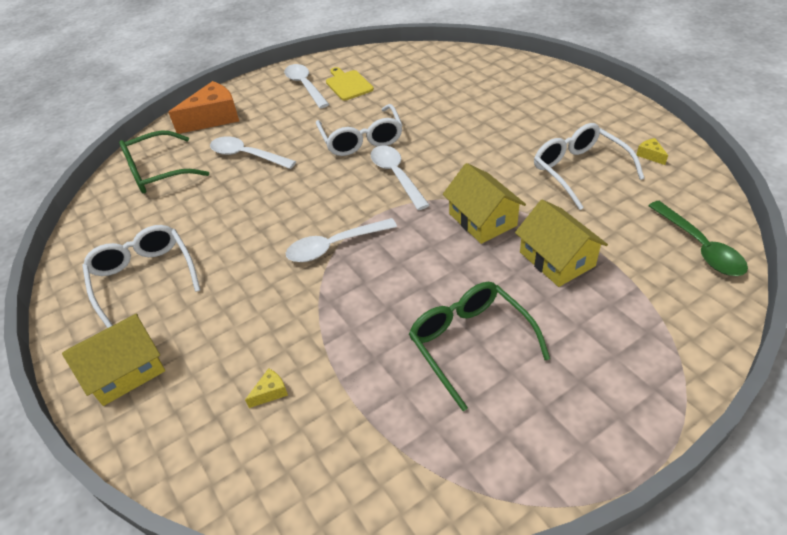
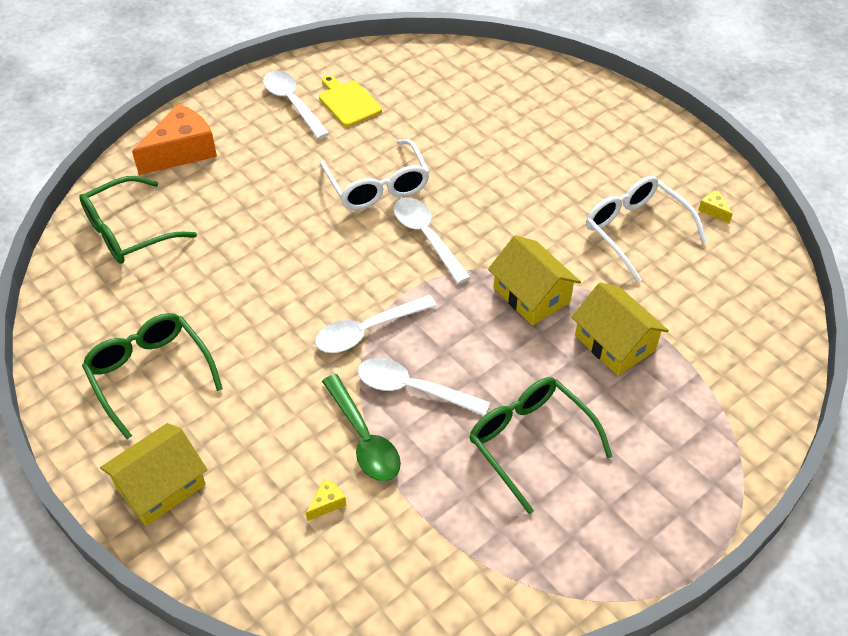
camera: 10 degrees left, 5 degrees up
(143, 277) = (149, 374): white glasses -> green glasses
(247, 155) = (238, 208): white spoon -> white spoon (413, 389)
(699, 246) = (762, 326): green spoon -> green spoon (363, 438)

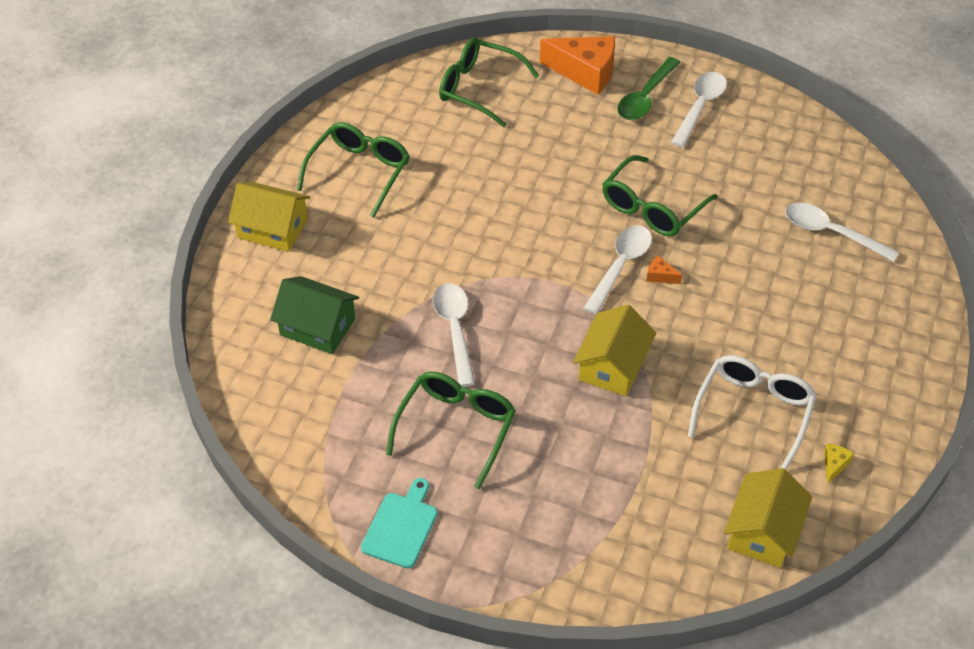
camera: 60 degrees right, 0 degrees up
(327, 503) = (317, 327): yellow cheese -> green house
(348, 102) = (735, 141): yellow cutting board -> none
(363, 438) = (388, 321): green spoon -> green spoon (645, 97)
(367, 330) = (491, 275): white spoon -> white spoon (831, 233)
(378, 186) = (652, 208): white glasses -> green glasses
(456, 217) = (660, 276): none -> orange cheese
(615, 343) = (604, 446): yellow house -> yellow house (763, 531)
(620, 540) = (401, 527): none -> turquoise cutting board

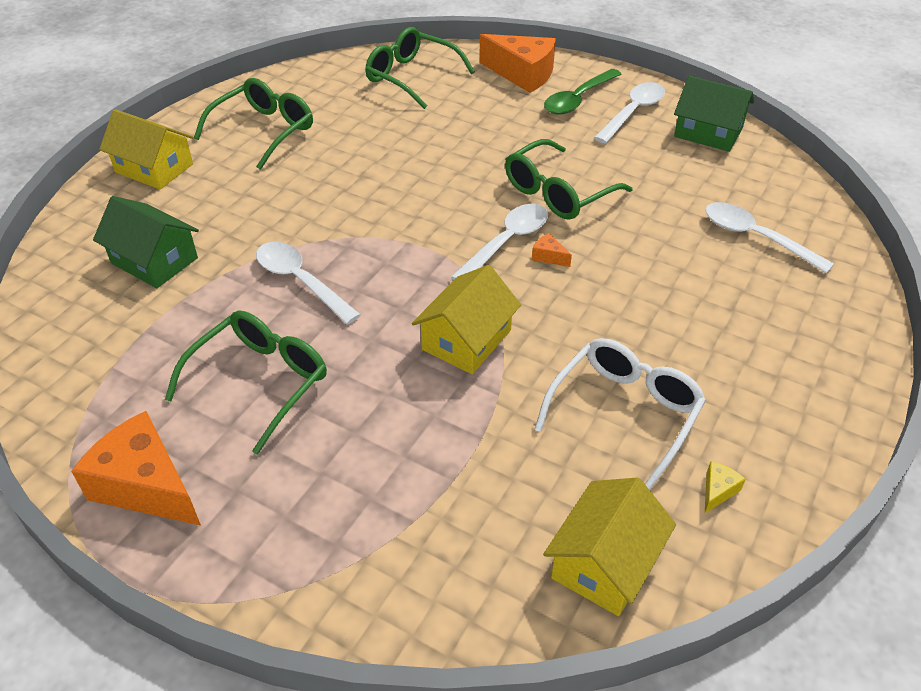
camera: 10 degrees right, 5 degrees down
(401, 527) = (146, 485): turquoise cutting board -> orange cheese
(455, 330) = (301, 281): white spoon -> white spoon turned 45 degrees counterclockwise
(772, 122) = (708, 132): none -> green house

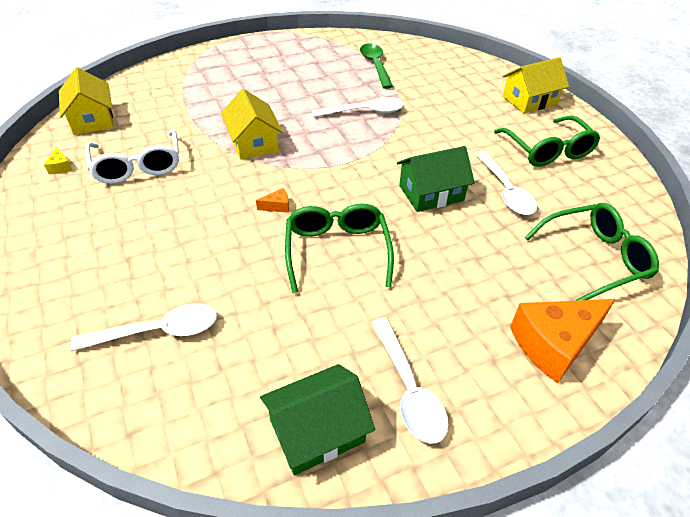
camera: 125 degrees right, 0 degrees up
(146, 485) = (284, 45): orange cheese -> none
(154, 260) = (431, 79): green house -> green house (431, 193)
(260, 381) = (306, 81): green glasses -> none
(506, 242) = (311, 196): white spoon -> white spoon (505, 190)
(578, 99) = (469, 358): green spoon -> green spoon (375, 65)

